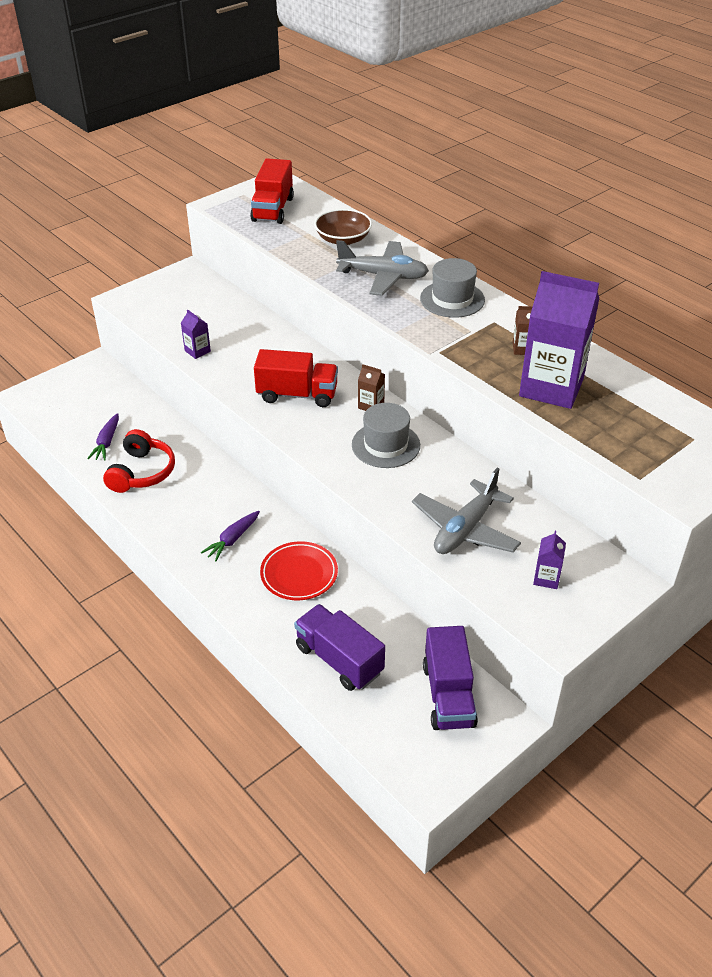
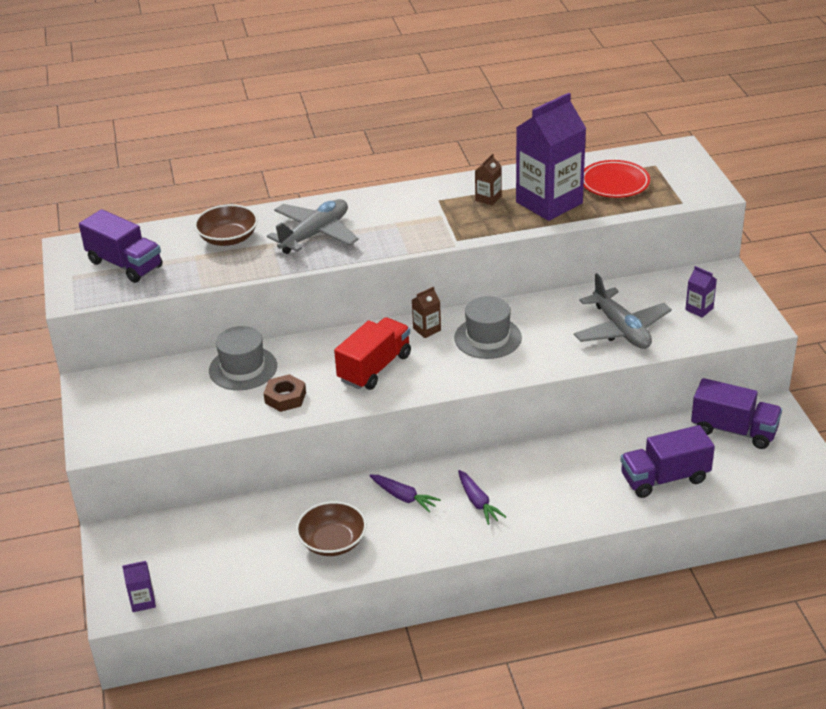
camera: 60 degrees left, 5 degrees down
(107, 442) = (261, 557): purple carrot -> purple carrot (403, 497)
(142, 472) = (332, 541): red headphones -> brown bowl
(197, 351) = (246, 414): purple carton -> purple carton (143, 601)
(229, 362) = (285, 397): none -> brown nut
(273, 209) = (125, 264): red truck -> purple truck
(299, 574) = (551, 472): red plate -> red plate (614, 183)
(452, 299) = (386, 209): grey hat -> grey hat (243, 368)

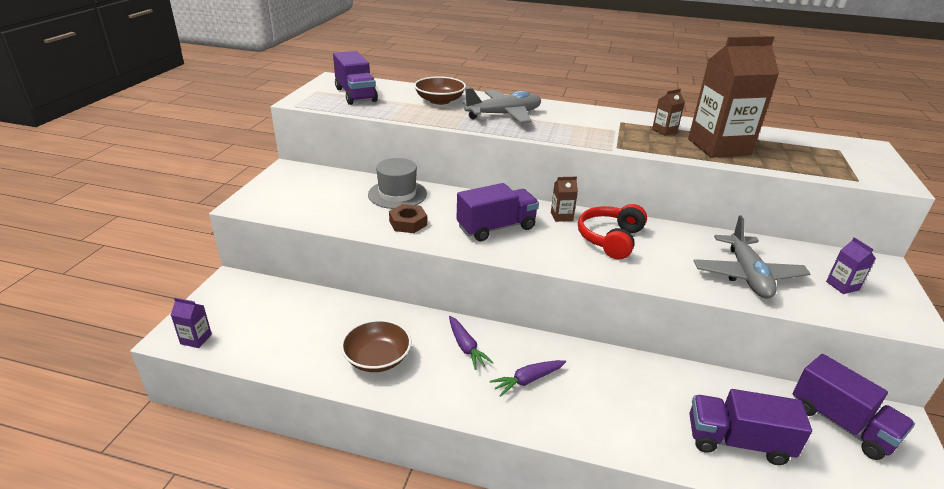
camera: 25 degrees right, 5 degrees down
(375, 368) = (496, 228): red truck -> purple truck
(477, 502) = (528, 380): purple carrot -> purple carrot turned 60 degrees clockwise
(487, 338) = (610, 239): grey hat -> red headphones
(549, 203) = (719, 147): purple carton -> brown carton
(614, 183) = (791, 151): red plate -> none

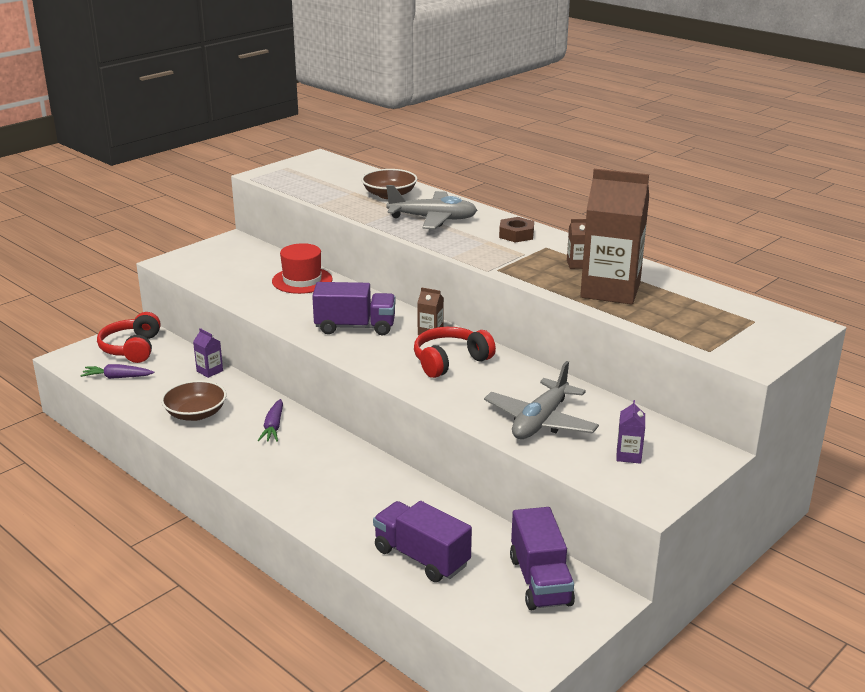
camera: 30 degrees right, 5 degrees down
(196, 339) = (80, 363): purple carton -> purple carton (209, 371)
(241, 304) = (132, 348): none -> red headphones
(355, 95) = (317, 176): purple truck -> none
(397, 194) = (302, 280): grey hat -> red hat
(408, 223) = (282, 305): brown nut -> brown nut (516, 234)
(528, 380) = (297, 463): purple carrot -> purple carrot (118, 377)

